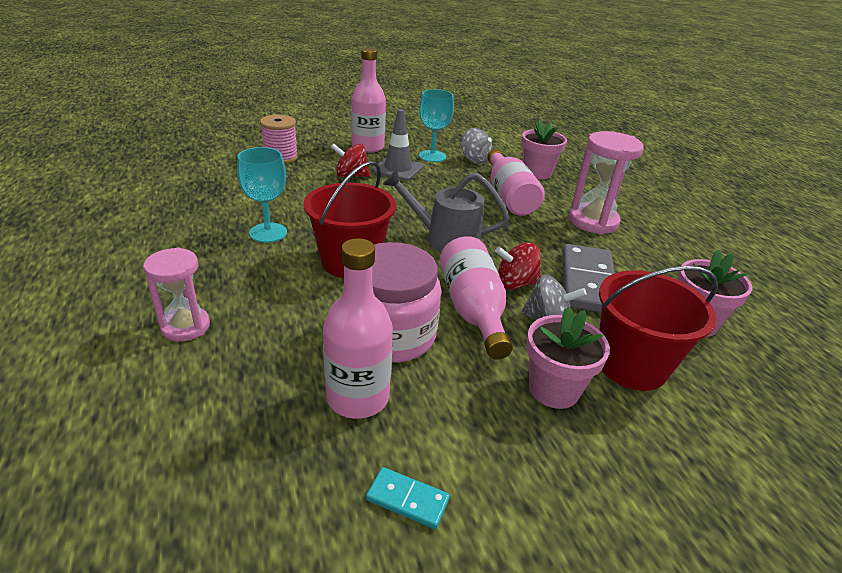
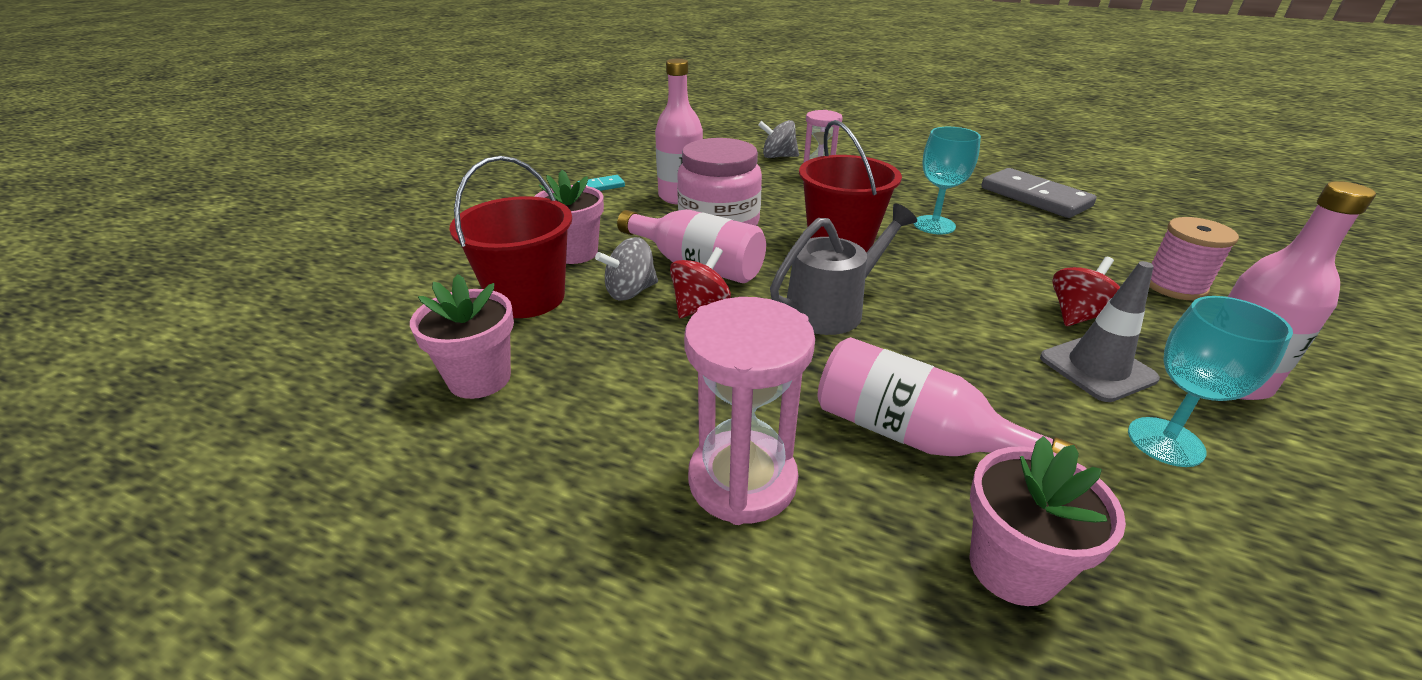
camera: 135 degrees right, 0 degrees up
(474, 160) = (1129, 497): grey spinning top -> grey spinning top (778, 157)
(587, 282) = (636, 354): grey domino -> grey domino (1034, 197)

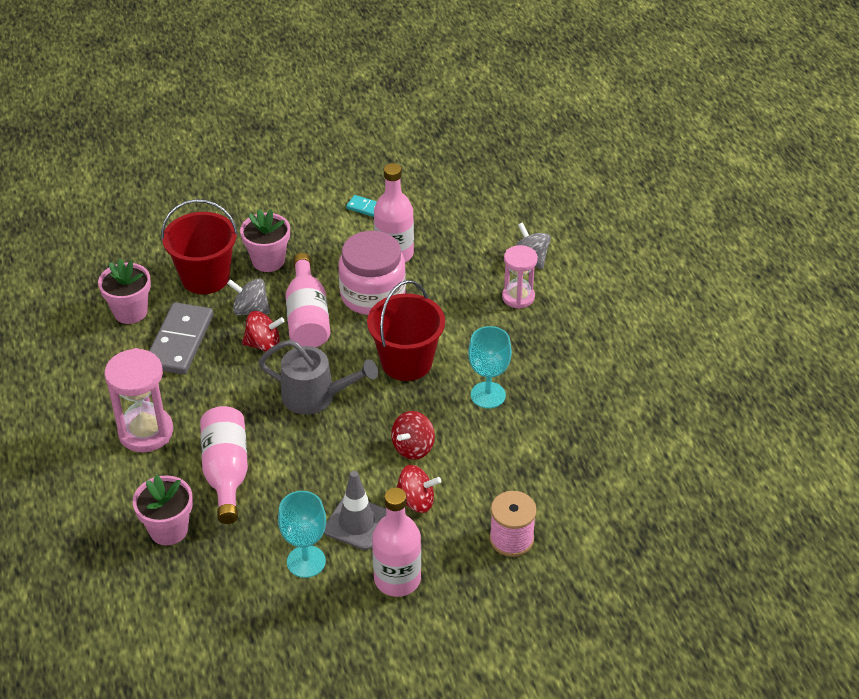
camera: 50 degrees right, 10 degrees up
(980, 285) = (413, 448): none -> red spinning top
(1034, 197) = (610, 431): grey domino -> grey domino (179, 341)

